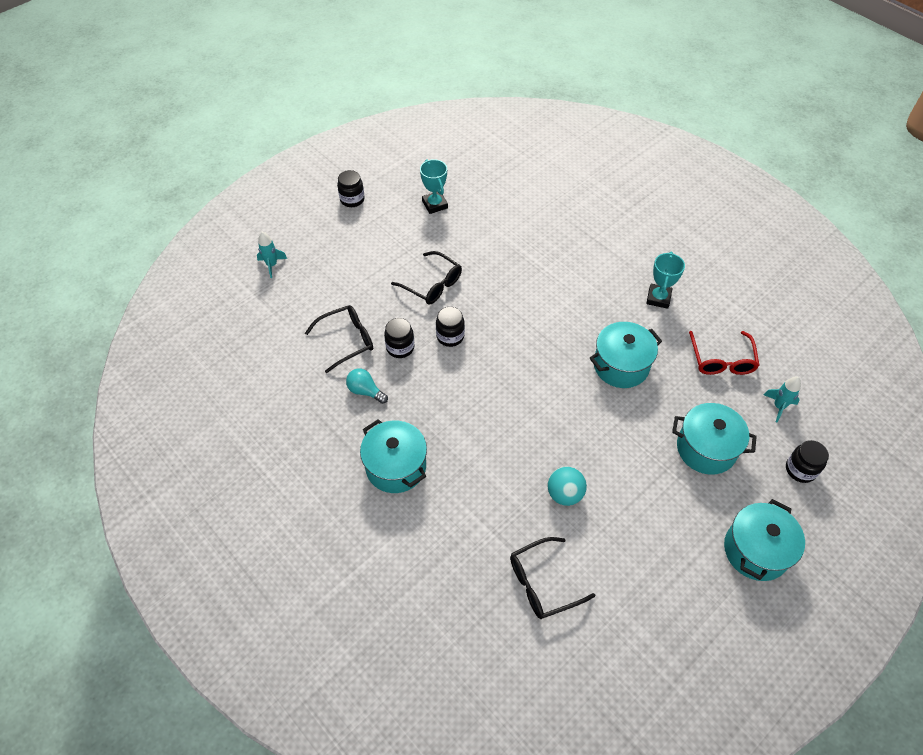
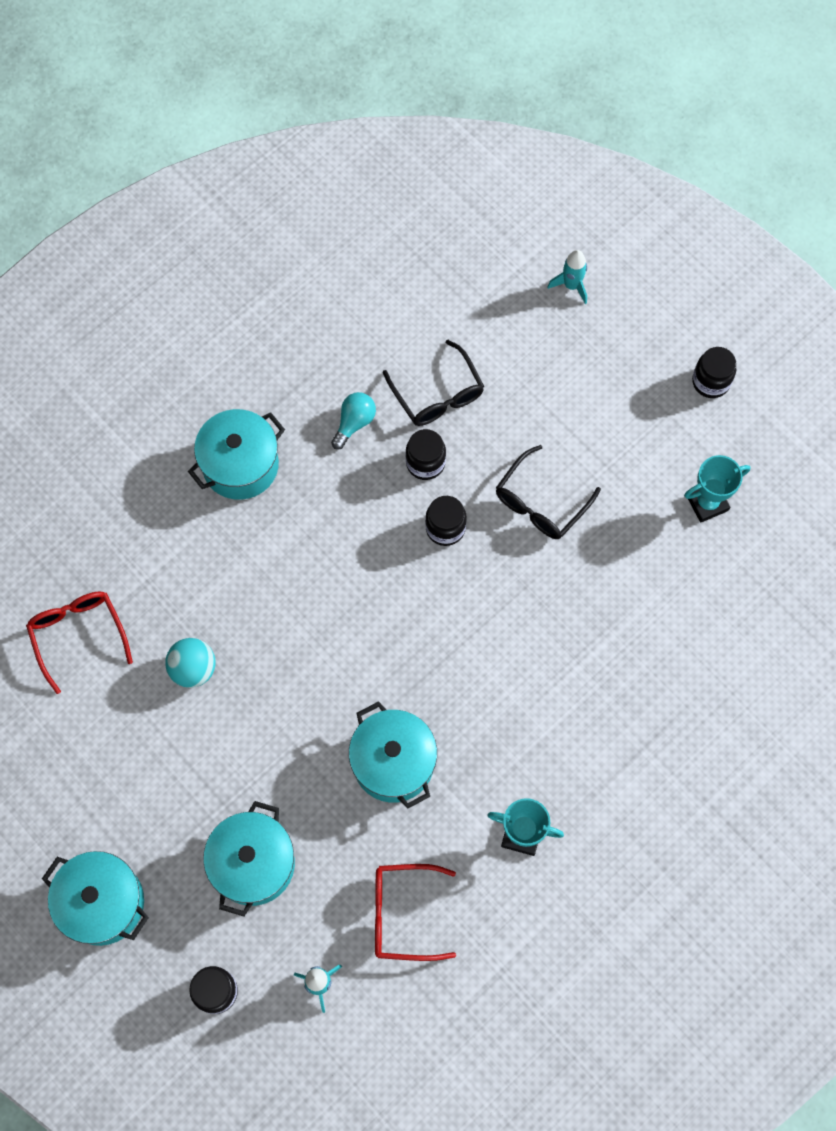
camera: 90 degrees right, 15 degrees up
(542, 583) = (78, 635): black glasses -> red glasses

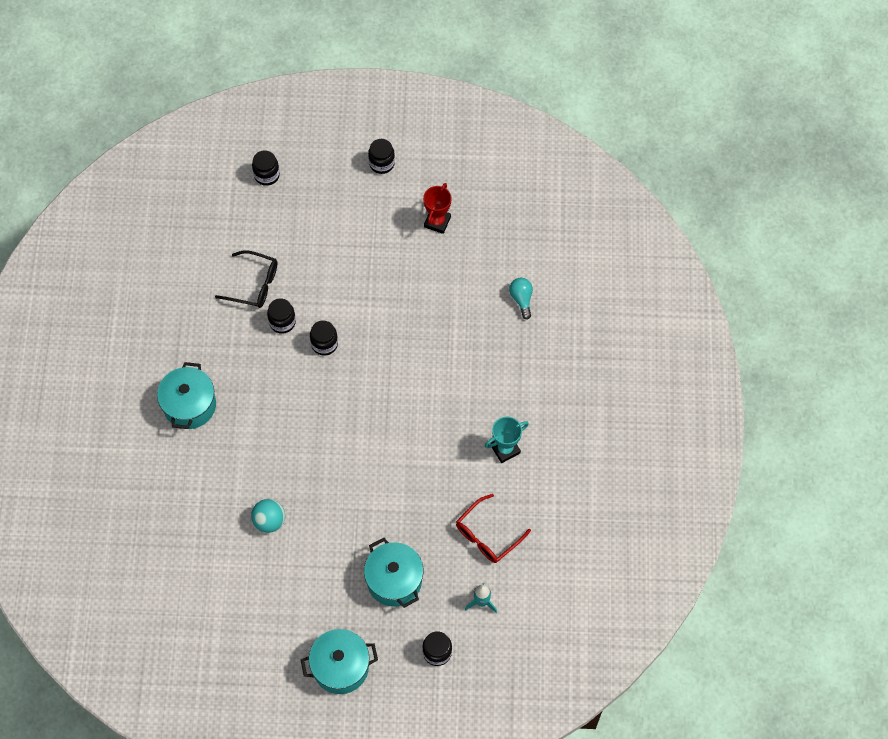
camera: 45 degrees left, 5 degrees down
(78, 635) = (193, 559): red glasses -> none
(354, 423) = (226, 334): turquoise light bulb -> turquoise light bulb (521, 299)
(393, 763) = (412, 473): turquoise pot -> none
(540, 503) = (358, 291): black glasses -> none
(571, 286) = (267, 175): turquoise rocket -> black jar
(707, 503) = (437, 222): turquoise trophy -> red trophy

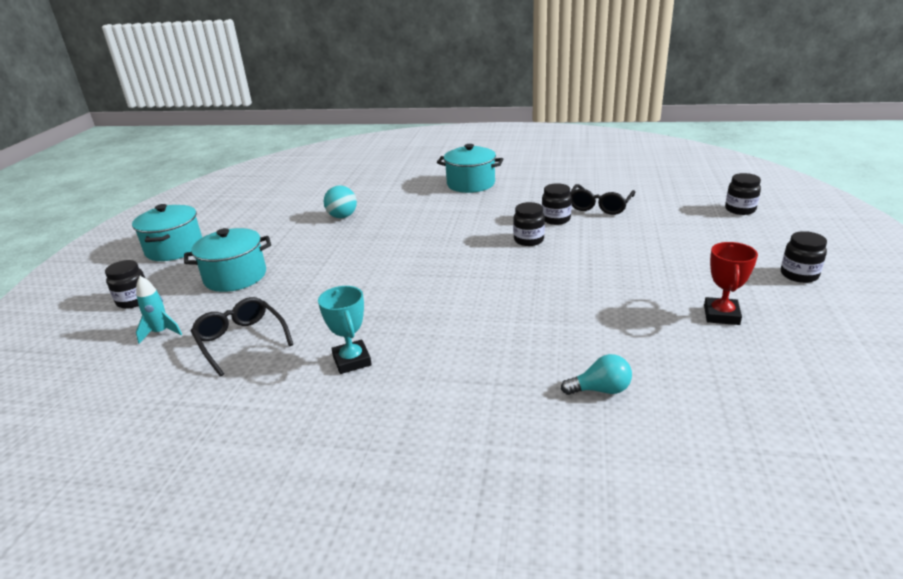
camera: 100 degrees right, 35 degrees down
(437, 222) = (721, 315): red trophy -> red trophy turned 75 degrees clockwise
(487, 535) = (241, 340): red glasses -> black glasses

